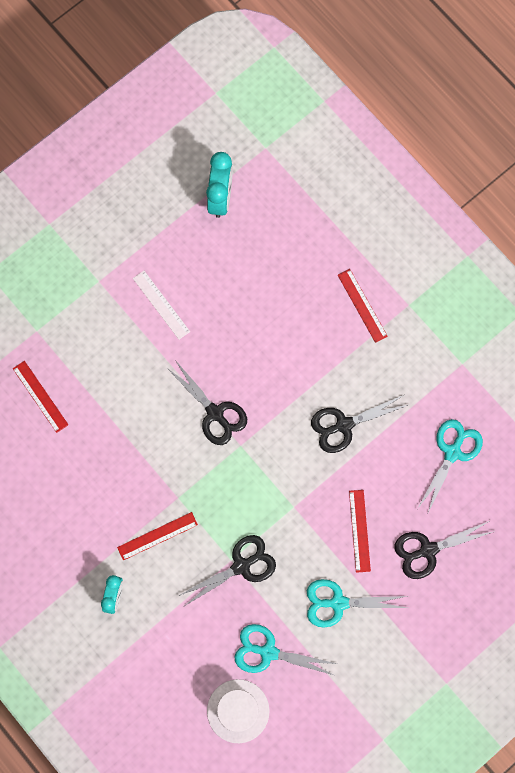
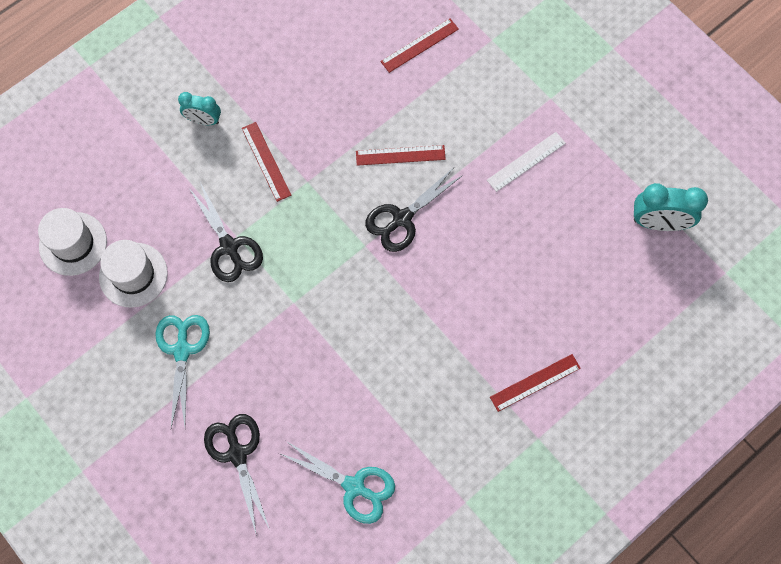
camera: 90 degrees right, 5 degrees down
(268, 652) = (133, 275): turquoise scissors -> white hat
(344, 425) = (388, 359): black scissors -> none
(359, 530) = (263, 375): red ruler -> red ruler (400, 155)

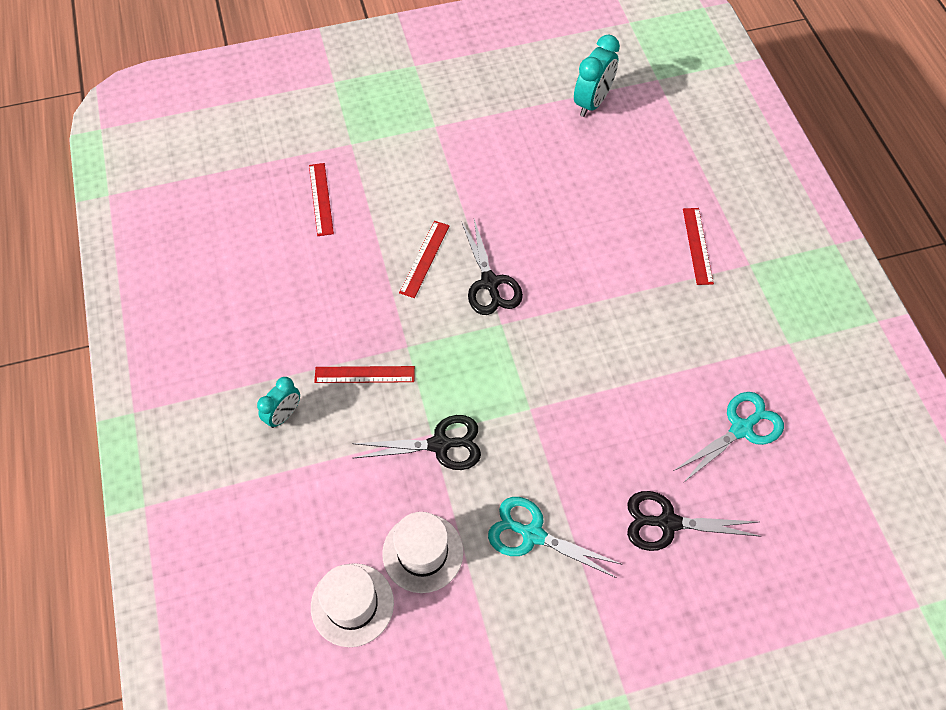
camera: 65 degrees left, 10 degrees down
(526, 161) = (486, 167): white ruler -> none

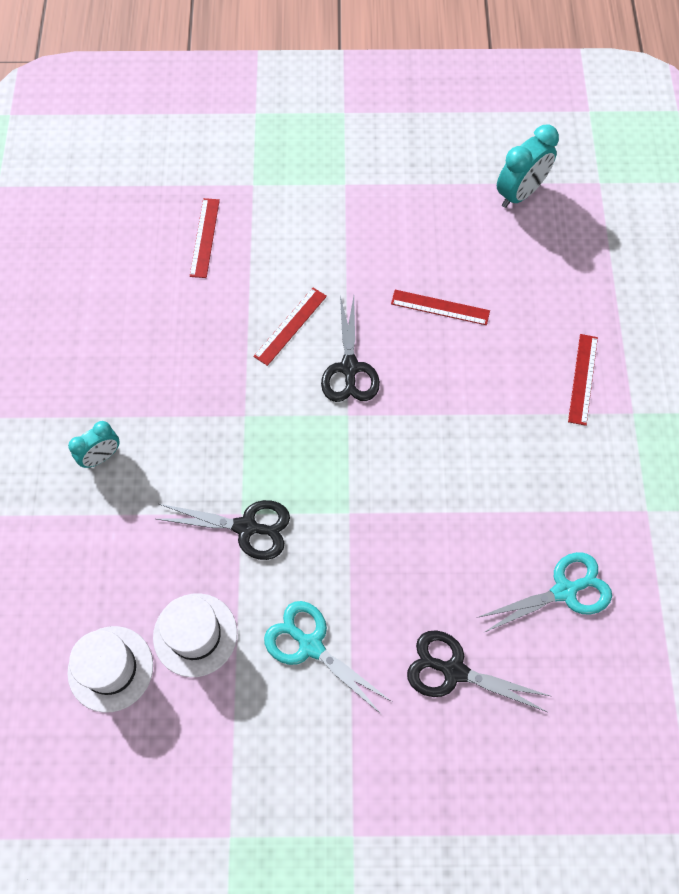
camera: 15 degrees right, 5 degrees up
(364, 374) = (193, 434): red ruler -> red ruler (440, 307)

